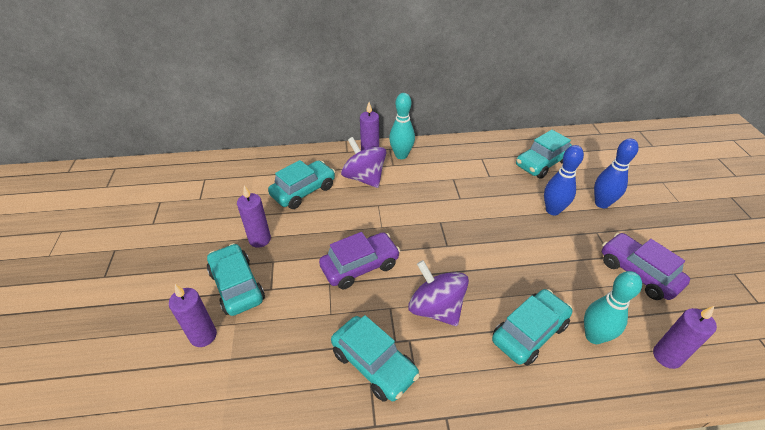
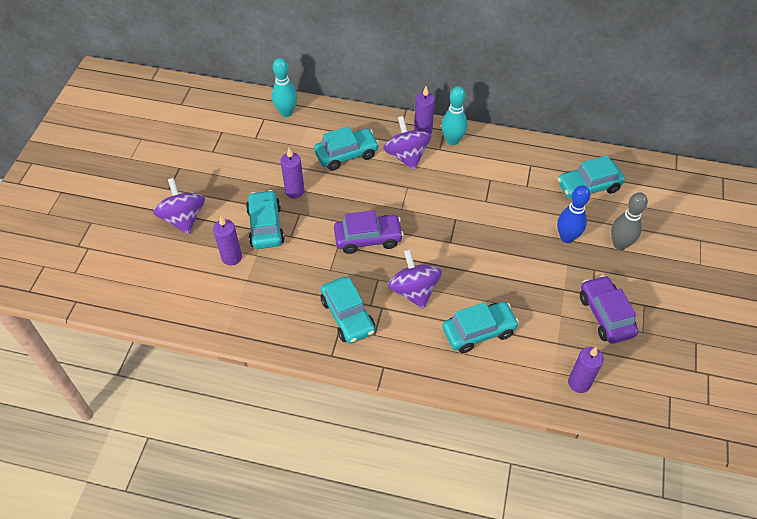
camera: 20 degrees right, 10 degrees up
(129, 306) = (183, 218): none -> purple spinning top
(594, 336) = (530, 350): turquoise bowling pin -> turquoise bowling pin (286, 112)
(601, 203) = (619, 244): blue bowling pin -> grey bowling pin

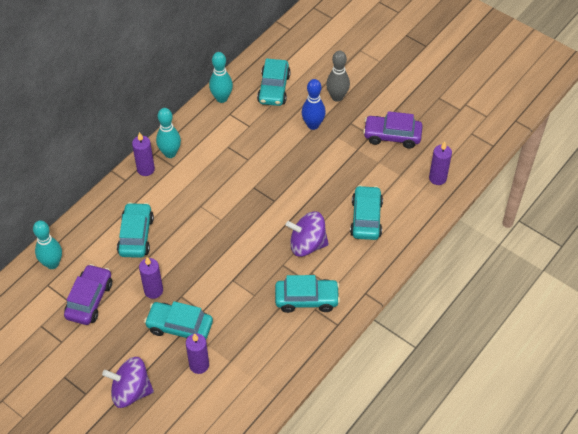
camera: 65 degrees left, 0 degrees up
(368, 238) = (238, 255): purple car -> purple car (89, 300)
(406, 156) = (166, 192): purple spinning top -> none
(544, 151) = (221, 98): none -> turquoise bowling pin

